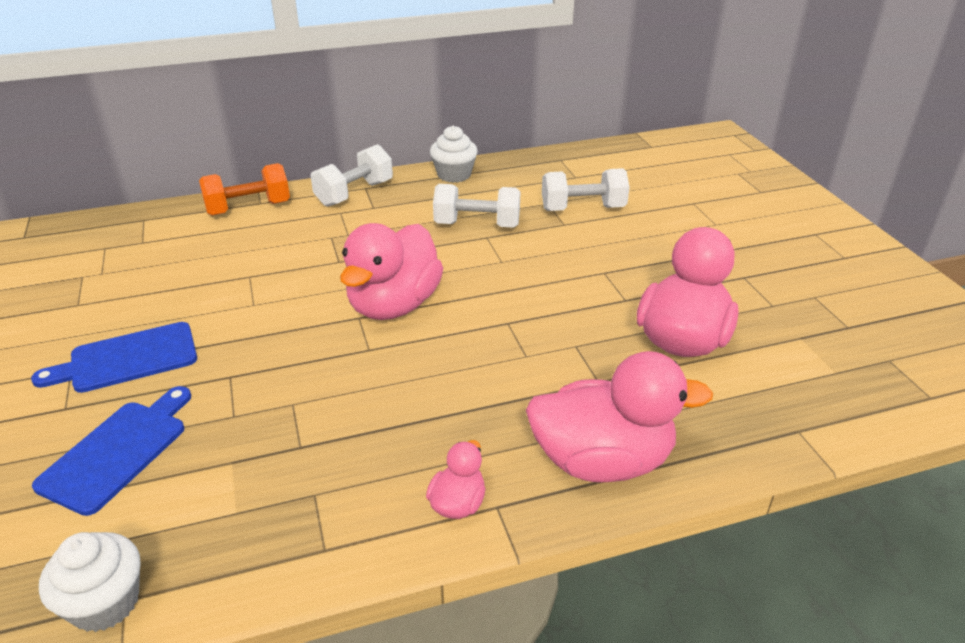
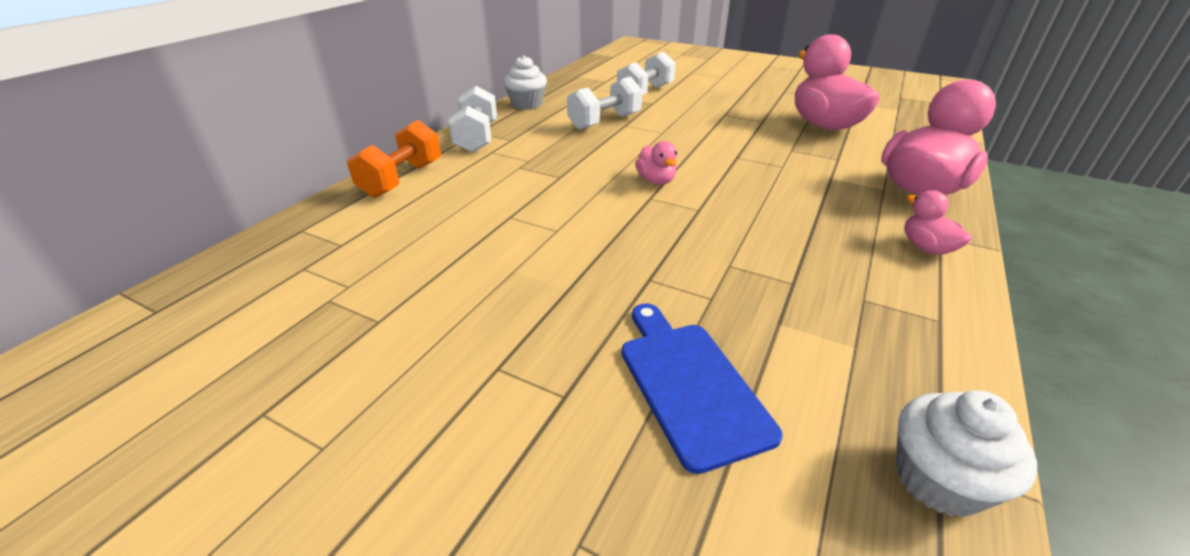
camera: 45 degrees left, 0 degrees up
(127, 359) = (536, 324): blue cutting board -> none
(394, 305) = (656, 181): pink duck -> pink duck, size x0.47

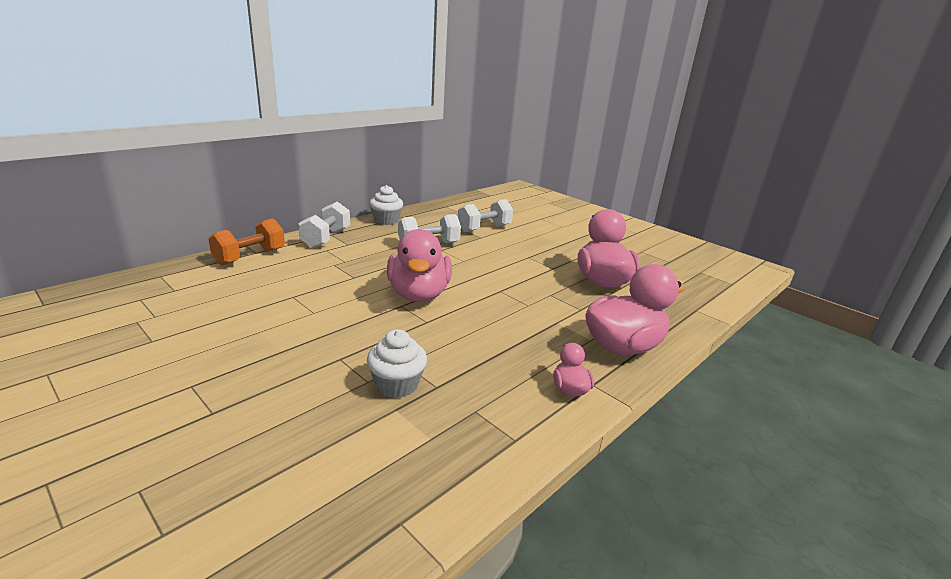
camera: 15 degrees right, 10 degrees down
(656, 181) = (419, 294): pink duck -> pink duck, size x2.14
(690, 385) = (293, 428): blue cutting board -> none
(938, 479) = (387, 530): white cupcake -> white cupcake (397, 385)

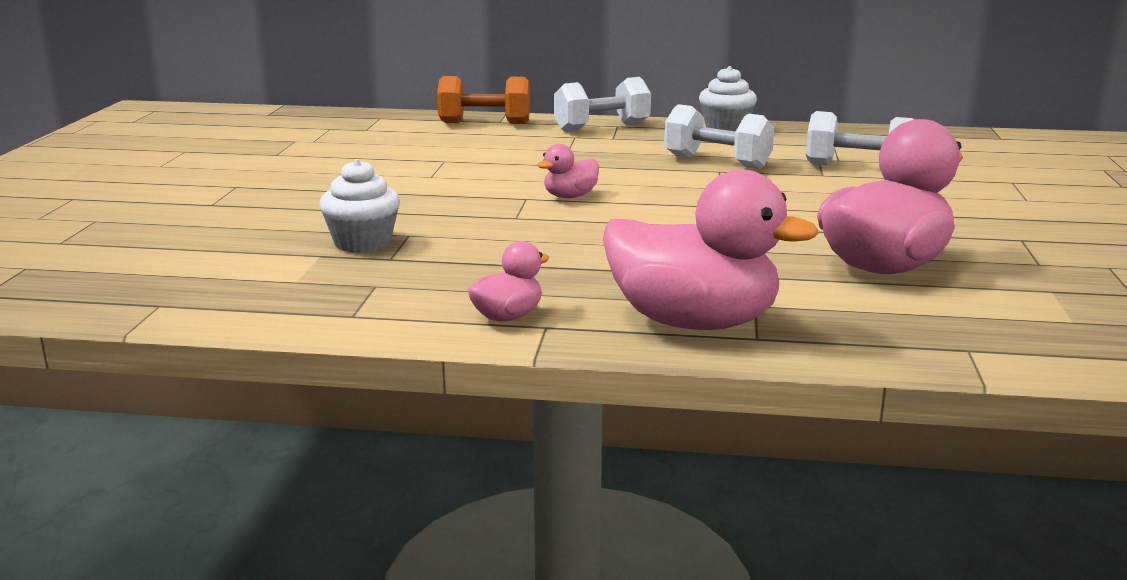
camera: 55 degrees right, 5 degrees down
(419, 294) = (570, 196): pink duck -> pink duck, size x0.47

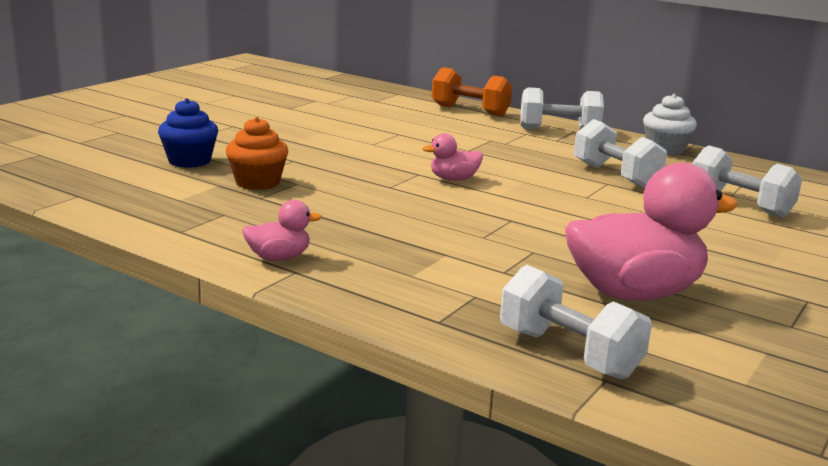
camera: 25 degrees right, 0 degrees up
(243, 236) = (189, 161): none -> blue cupcake
(362, 243) = (257, 182): white cupcake -> orange cupcake
(693, 322) = (406, 296): pink duck -> none
(908, 335) = (568, 353): none -> white dumbbell

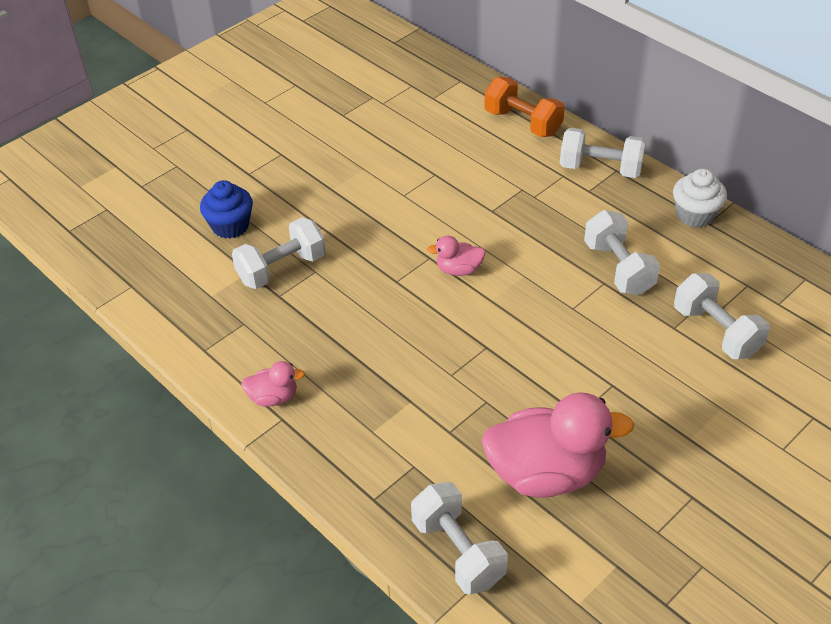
camera: 15 degrees right, 25 degrees up
(257, 182) = (282, 269): orange cupcake -> white dumbbell

